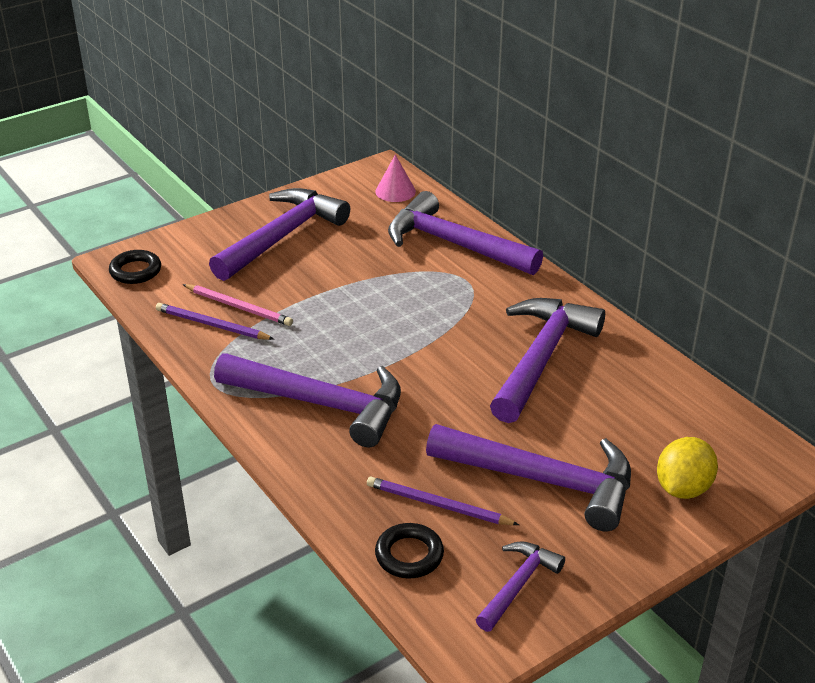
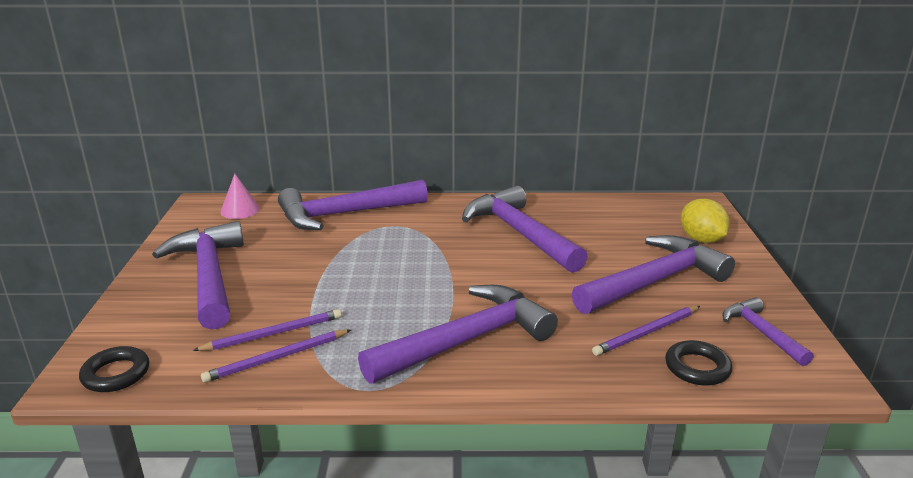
camera: 55 degrees left, 10 degrees down
(239, 307) = (273, 334): pink pencil -> purple pencil

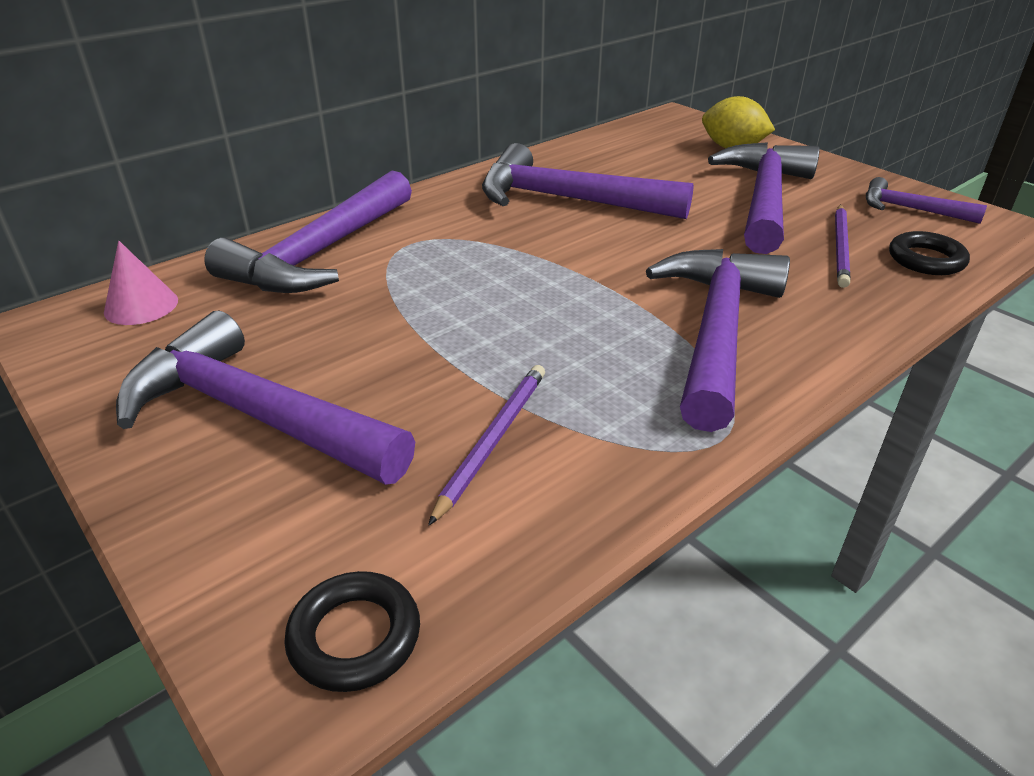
camera: 40 degrees left, 10 degrees up
(277, 358) = (553, 467): purple pencil -> none

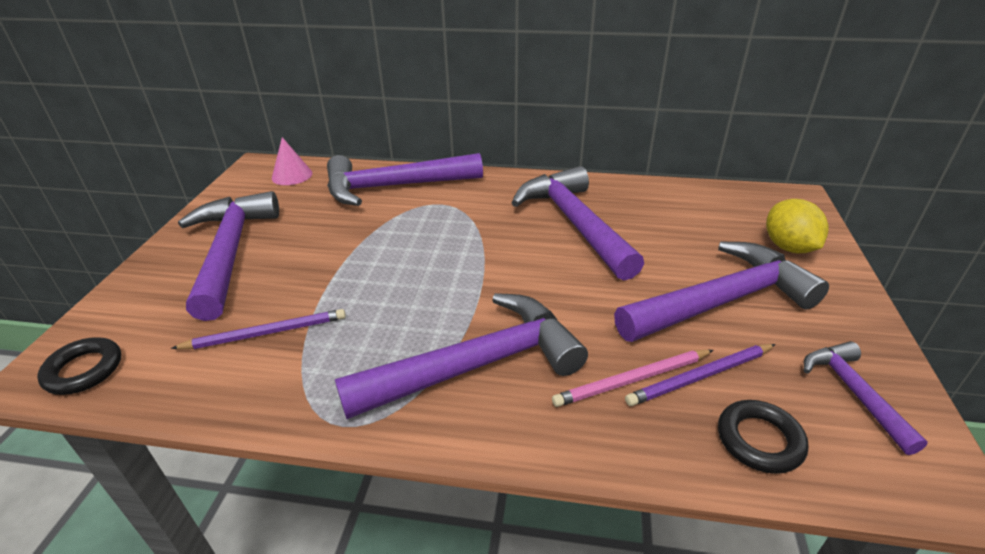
camera: 50 degrees right, 0 degrees up
(816, 273) = (632, 380): none -> pink pencil

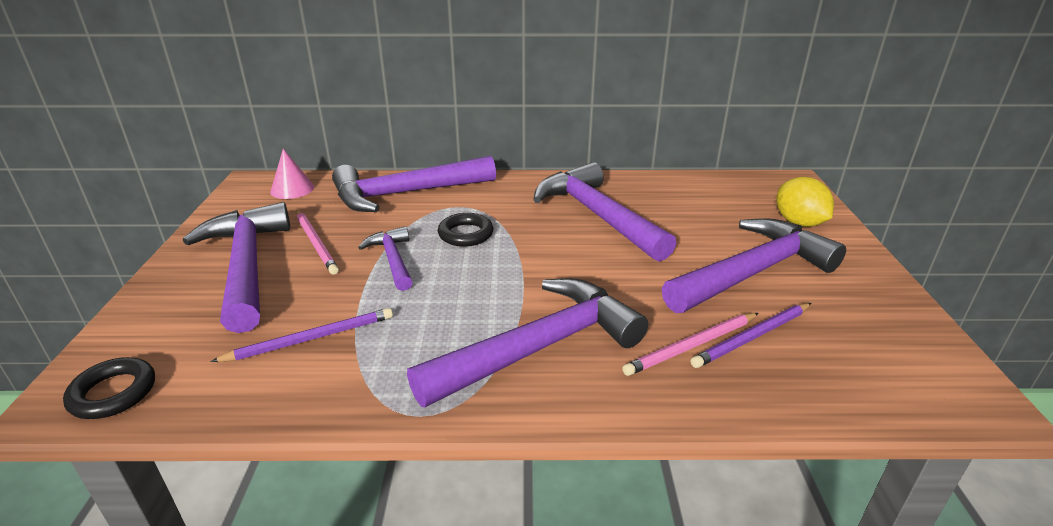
camera: 10 degrees left, 5 degrees down
(297, 233) = (316, 243): none -> pink pencil
(759, 440) = (819, 384): black ring -> black ring (466, 234)
(854, 392) = (888, 337): purple hammer -> purple hammer (393, 260)

